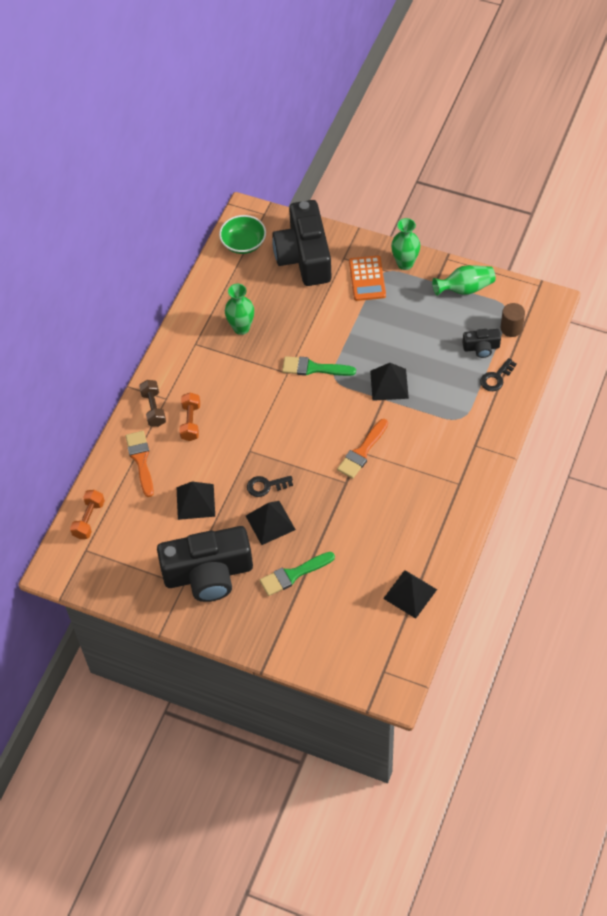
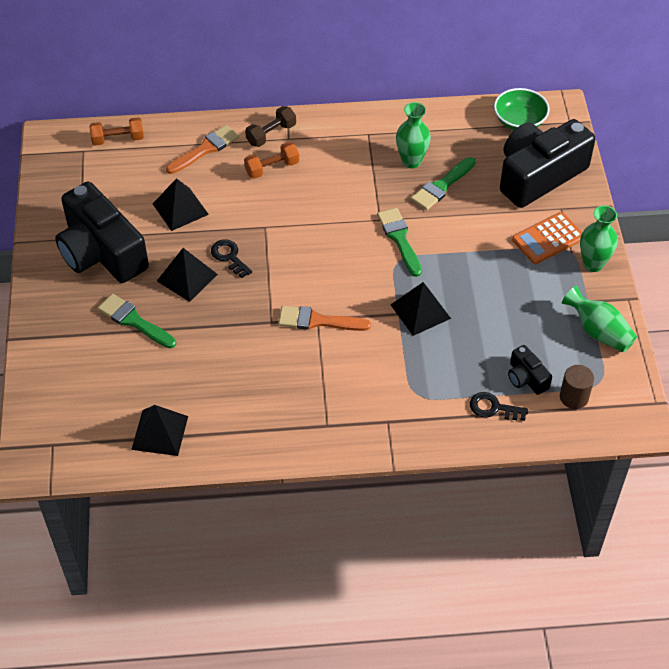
camera: 60 degrees right, 5 degrees down
(278, 320) = (441, 186): none -> green brush

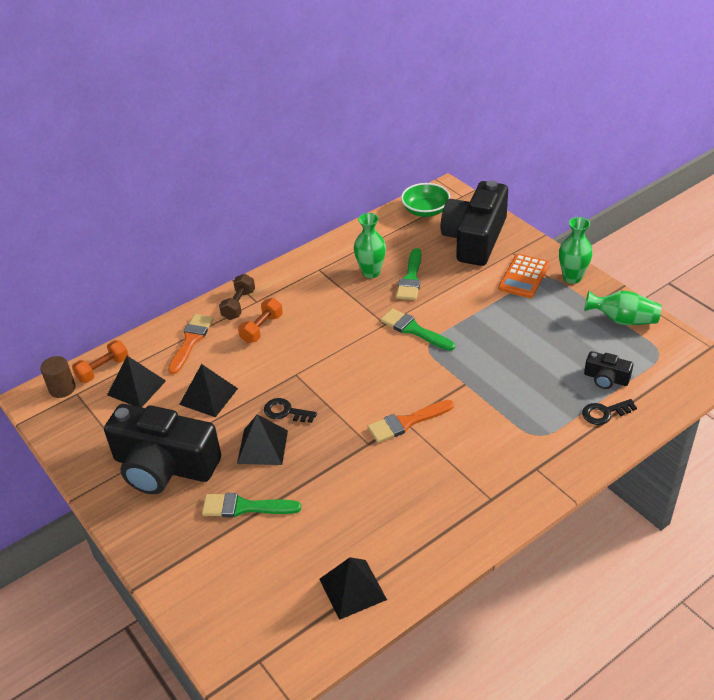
camera: 30 degrees left, 10 degrees down
(420, 311) = (481, 373): black pyramid -> black pyramid (136, 388)
(574, 397) = (652, 373): brown cylinder -> brown cylinder (62, 388)

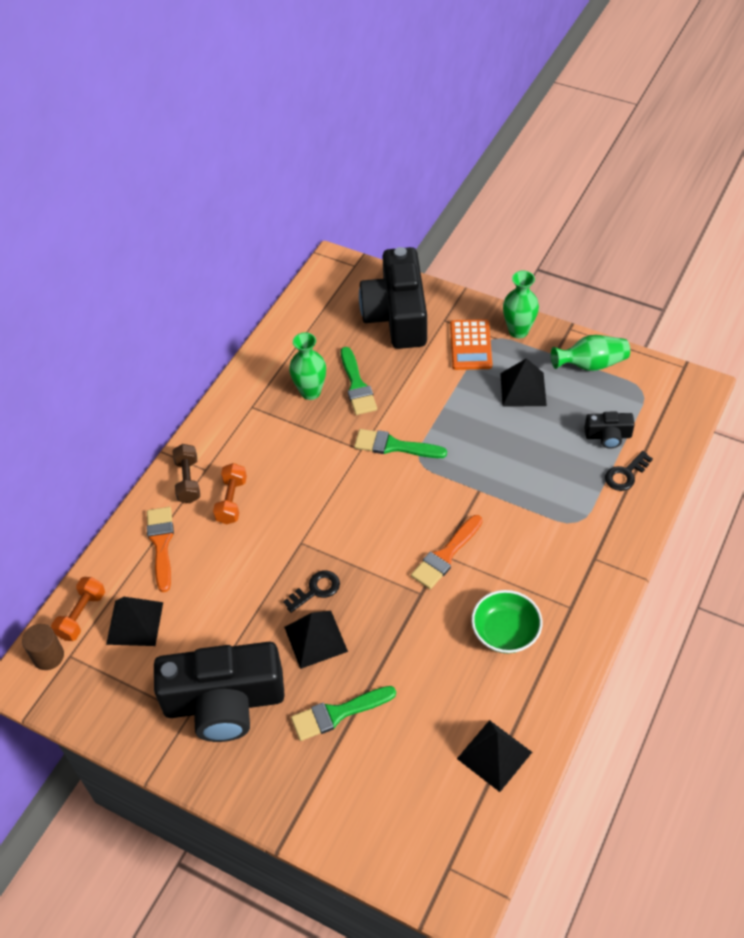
camera: 25 degrees left, 10 degrees up
(208, 396) = (222, 603): black pyramid -> black pyramid (523, 389)
(285, 412) = (316, 590): black key -> black key turned 150 degrees clockwise
(425, 211) = (326, 296): green bowl -> green bowl (505, 632)

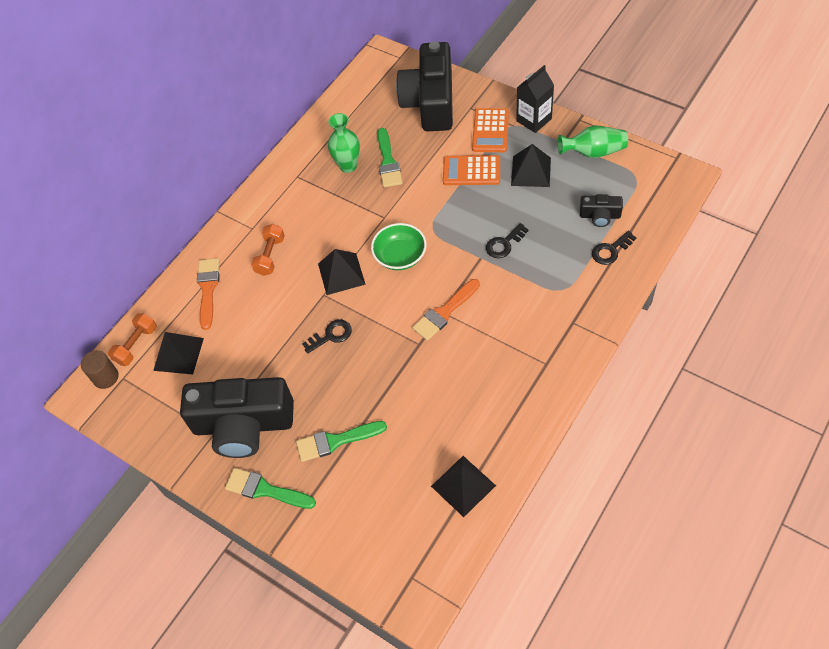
camera: 10 degrees right, 5 degrees up
(188, 481) = (236, 237): brown dumbbell -> none
(316, 639) = (325, 377): black pyramid -> black pyramid (341, 274)
(394, 446) = (413, 216): green brush -> green brush (265, 490)
(455, 392) = (471, 171): none -> orange calculator
(504, 473) = (504, 244): none -> black key
(505, 632) = (487, 381): green bowl -> green bowl (400, 256)
(518, 331) = (534, 120): green vase -> black carton

